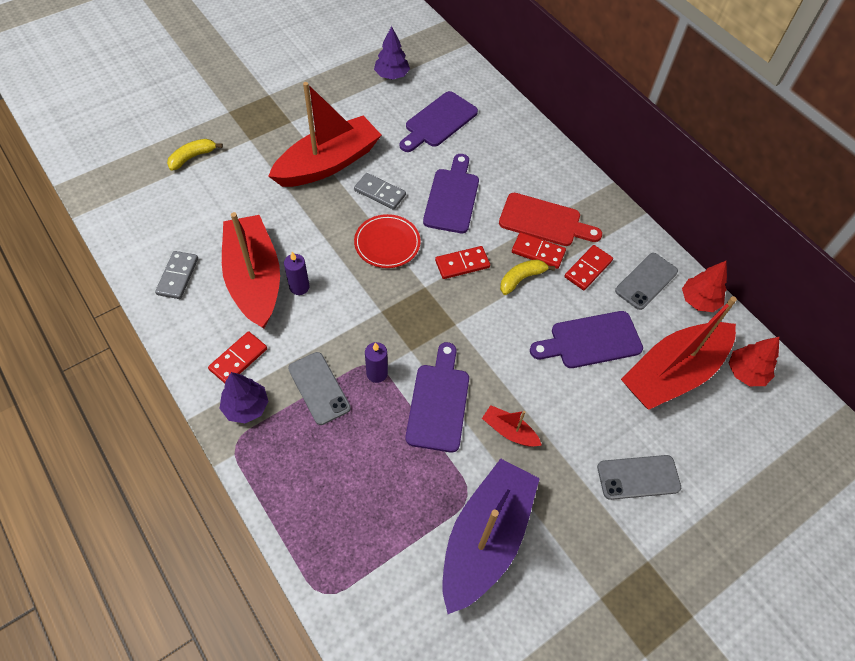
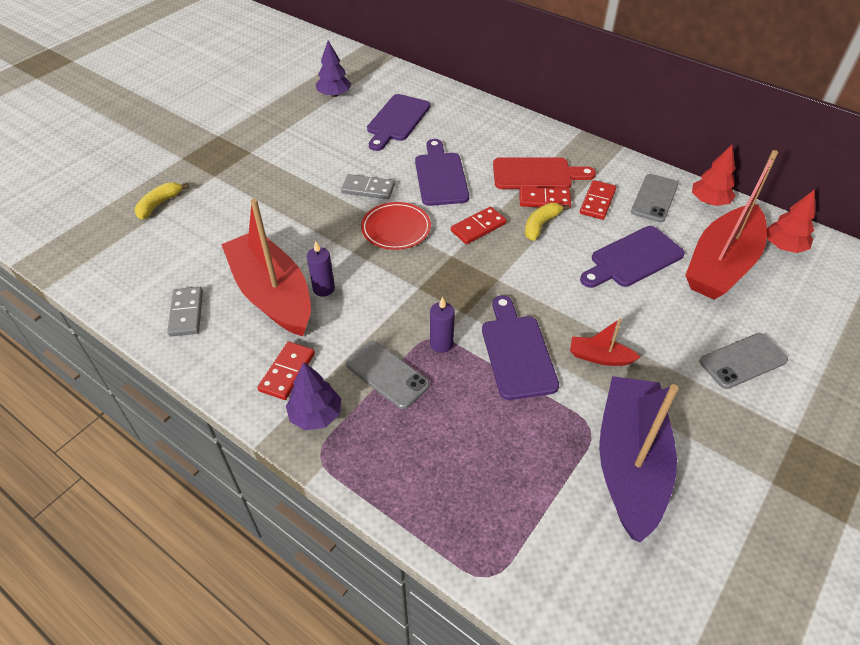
camera: 15 degrees left, 10 degrees down
(328, 163) = (305, 177): red boat -> none

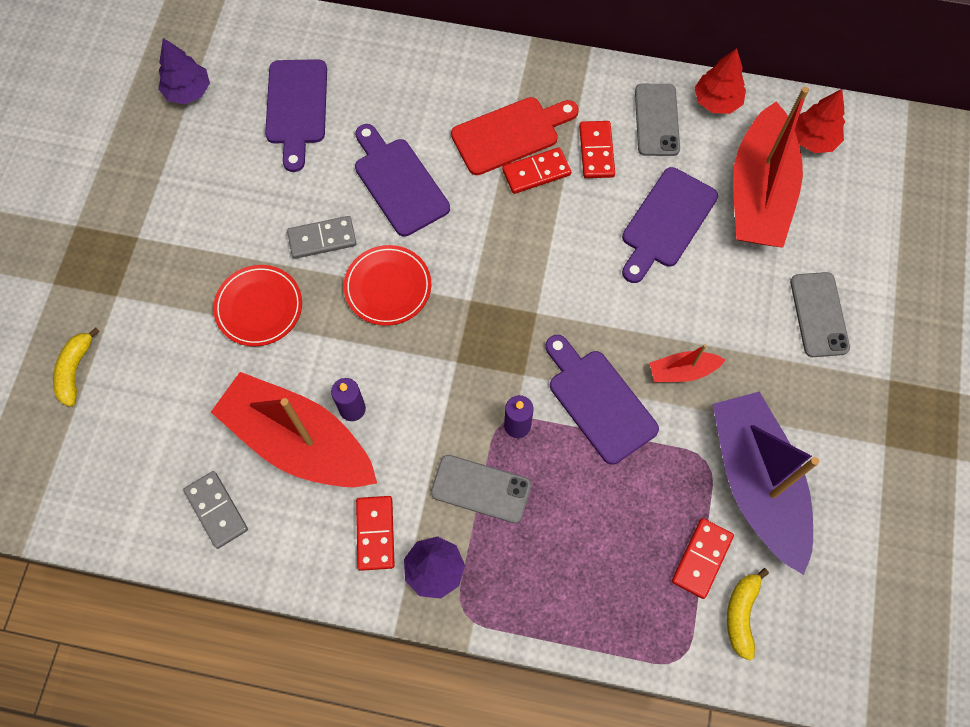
camera: 25 degrees left, 20 degrees up
(300, 211) = (259, 307): none -> red plate
(478, 227) = (480, 246): red domino -> red domino (701, 558)
(541, 225) = (549, 213): yellow banana -> yellow banana (741, 614)
(743, 361) = (819, 314): grey phone -> grey phone turned 45 degrees counterclockwise

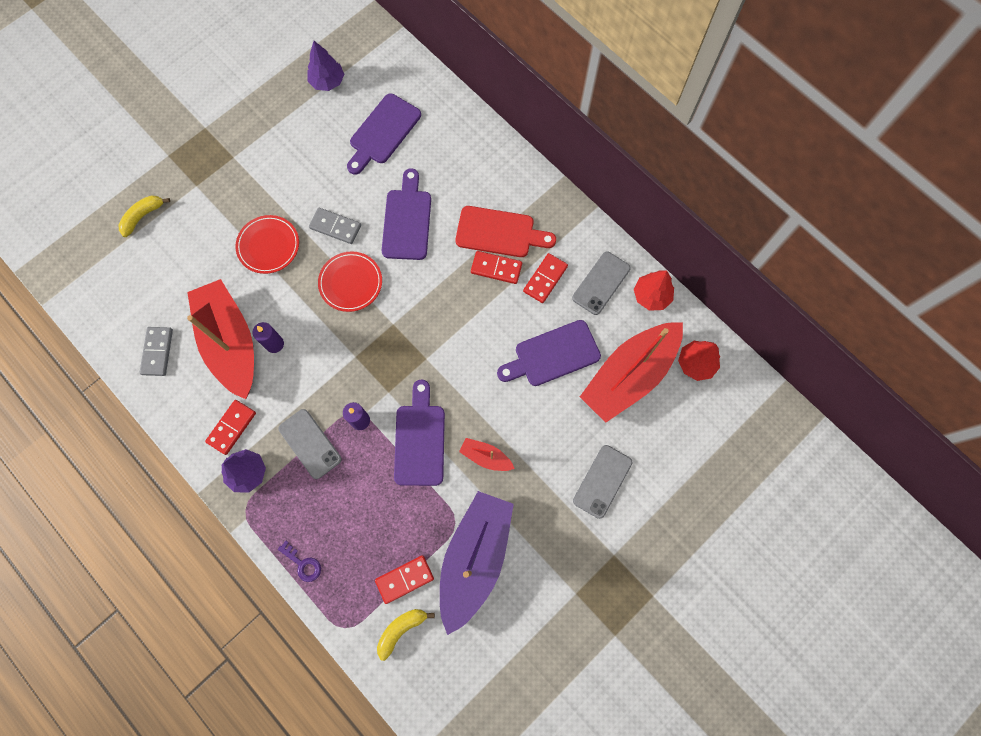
camera: 35 degrees right, 5 degrees up
(578, 624) = (303, 564): none -> purple key

